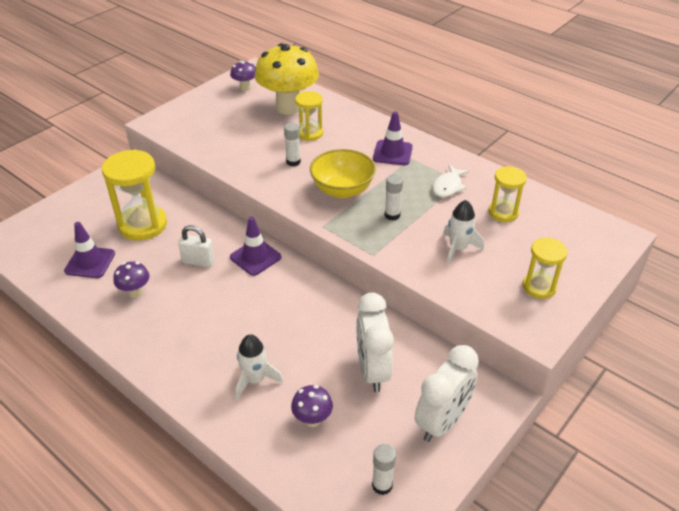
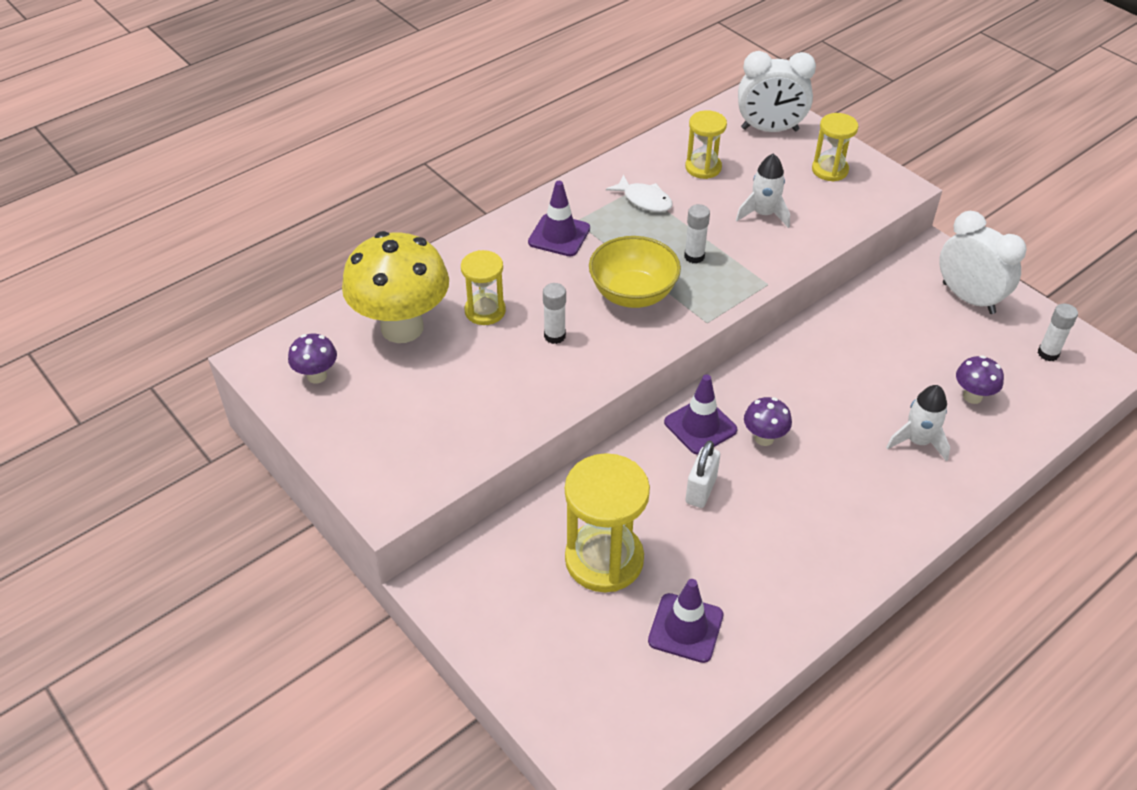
camera: 80 degrees left, 5 degrees up
(135, 292) = (759, 565): purple mushroom -> purple mushroom (764, 438)
(372, 370) = (902, 339): white clock -> white clock (769, 129)

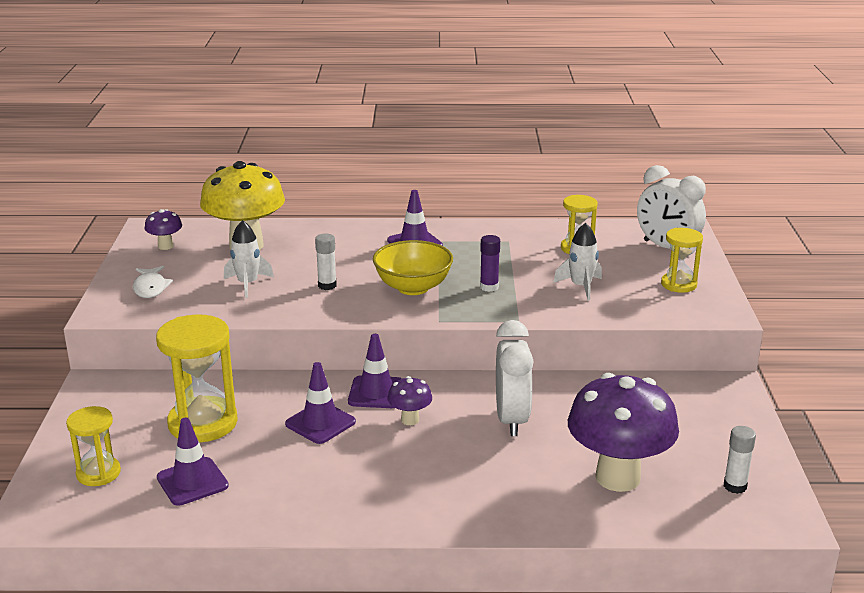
camera: 40 degrees right, 20 degrees down
(485, 311) = (306, 258): yellow hourglass -> yellow hourglass (98, 473)
(644, 200) = (504, 248): white fish -> white fish (150, 288)
(694, 256) = (489, 287): white glue stick -> purple glue stick
(700, 490) = (320, 423): white padlock -> purple traffic cone
(918, 441) = (525, 479): white rocket -> white rocket (248, 284)
(968, 298) = (715, 423): white clock -> white clock (512, 420)
(972, 396) = (617, 477): purple mushroom -> purple mushroom, size x2.24

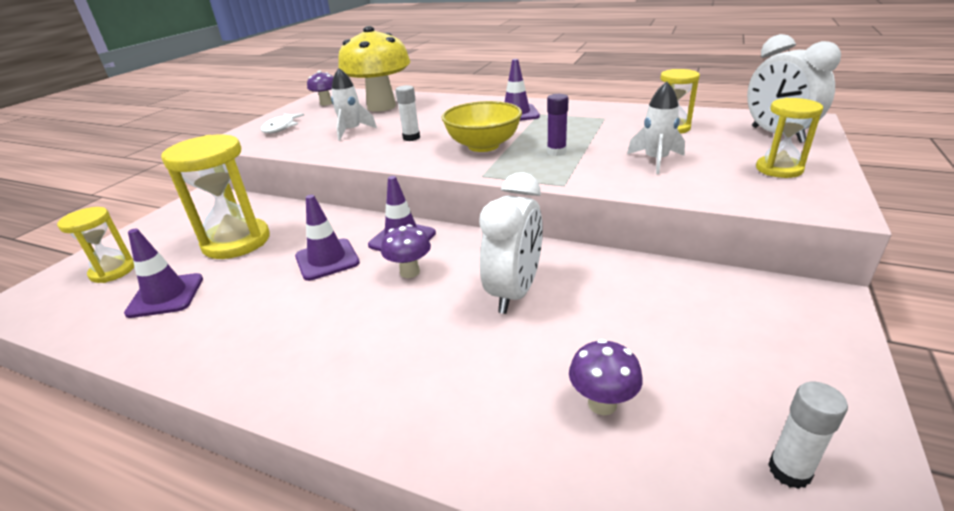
camera: 25 degrees right, 5 degrees up
(617, 477) = (602, 403): purple mushroom -> purple mushroom, size x0.45

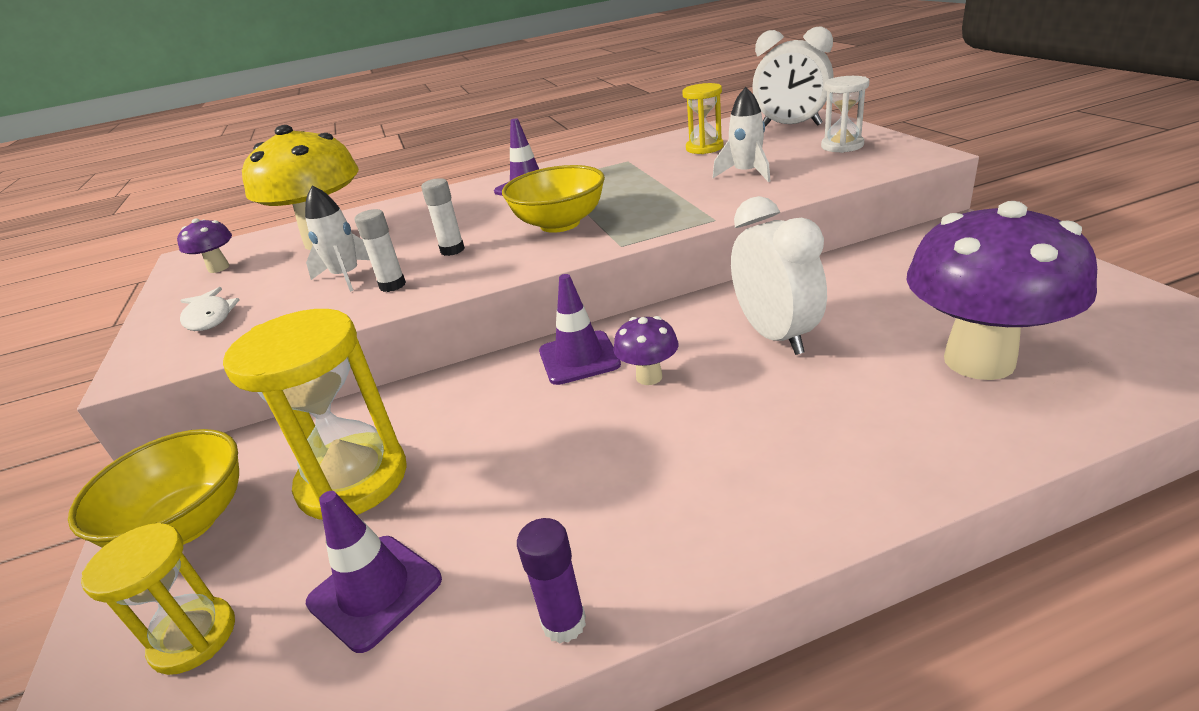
camera: 40 degrees left, 0 degrees up
(177, 224) = (186, 524): none -> yellow bowl
(327, 259) = (530, 421): purple traffic cone -> none
(556, 152) = (647, 200): purple glue stick -> purple glue stick (564, 623)
(602, 403) = (979, 361): purple mushroom -> purple mushroom, size x2.24
(779, 169) = (842, 146): yellow hourglass -> white hourglass
(789, 471) = (1121, 324): white glue stick -> white glue stick (392, 285)

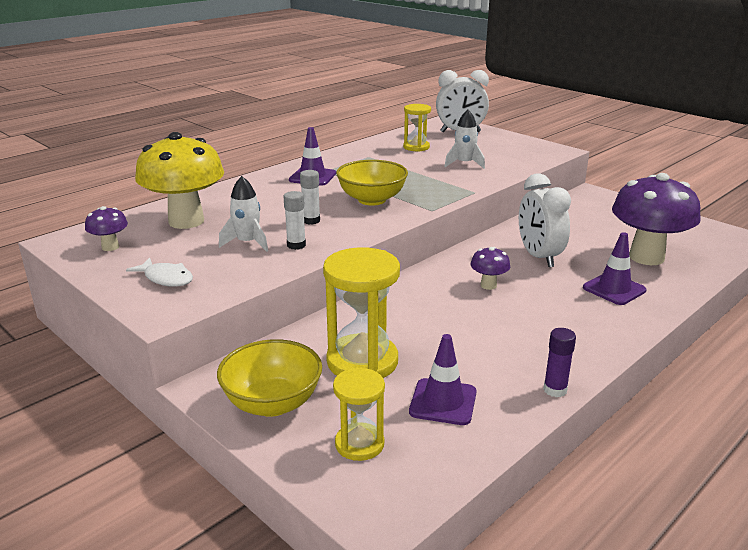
camera: 30 degrees left, 5 degrees down
(579, 358) = (435, 281): purple traffic cone -> purple traffic cone (614, 289)
(775, 335) = (538, 257): white clock -> white clock turned 150 degrees counterclockwise
(842, 146) = (507, 145): white hourglass -> none

